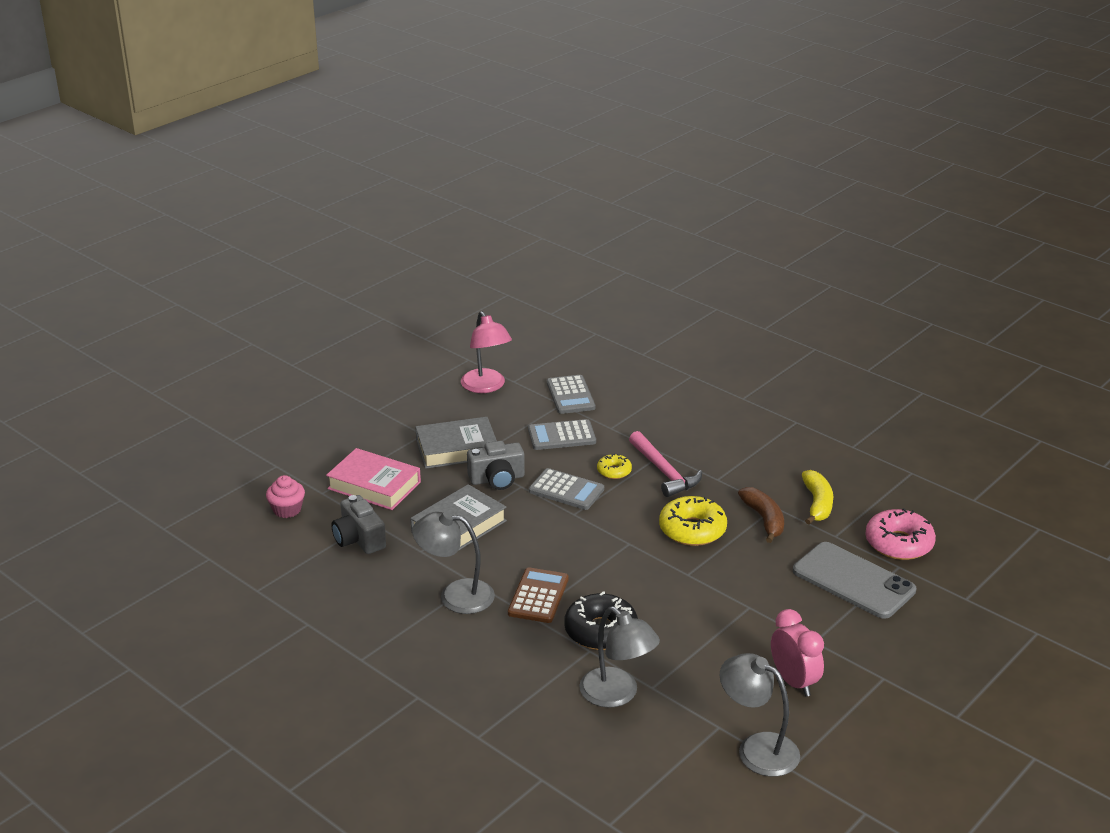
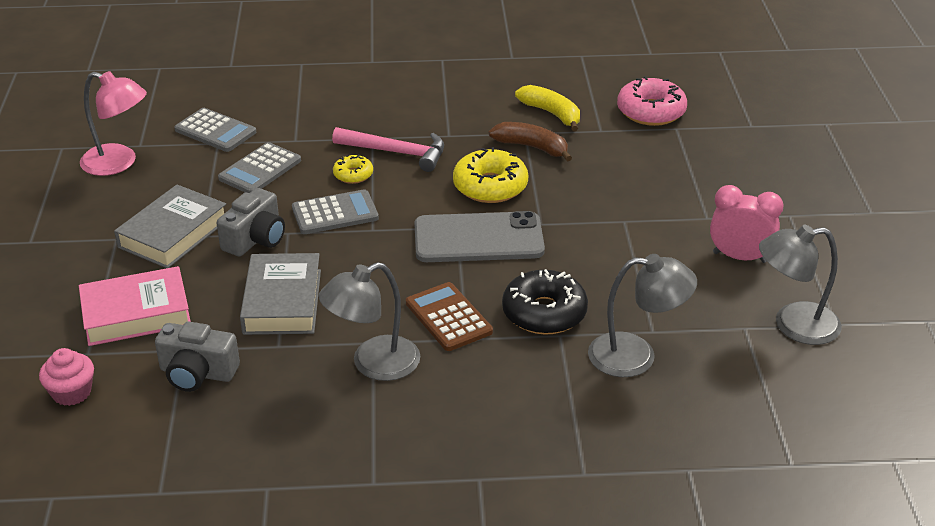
camera: 45 degrees left, 5 degrees up
(853, 581) = (663, 156): grey phone -> grey phone (478, 238)

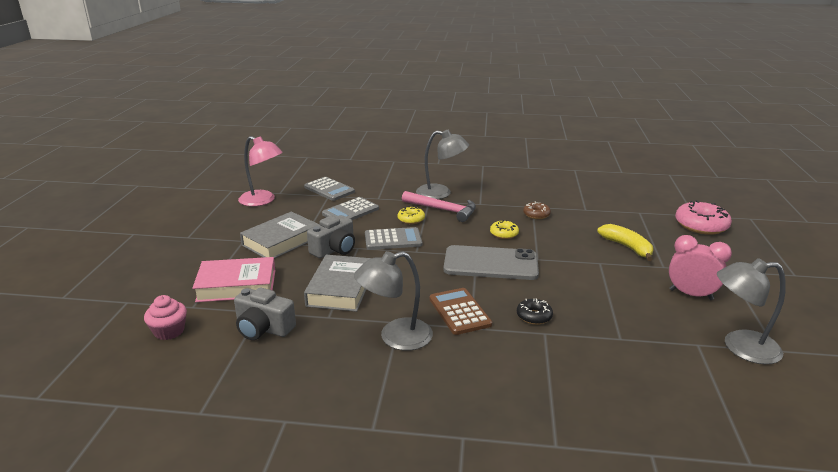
camera: 10 degrees right, 10 degrees down
(490, 186) = (504, 234): yellow donut -> yellow donut, size x0.54
(532, 147) = (536, 214): brown banana -> brown donut
(544, 313) = (534, 316): black donut -> black donut, size x0.54
(552, 114) = (552, 198): yellow banana -> yellow banana (627, 247)
(636, 356) = (606, 355): grey lamp -> grey lamp (441, 193)
(651, 111) = (621, 202): pink donut -> pink donut (701, 225)

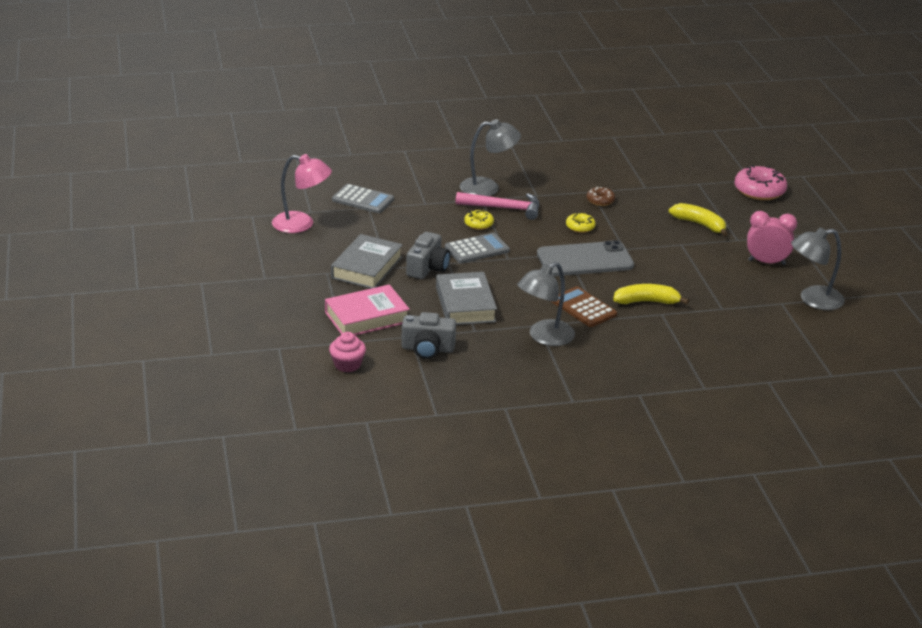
camera: 20 degrees left, 5 degrees up
(350, 211) = (409, 224): grey calculator -> none
(534, 316) = (647, 302): black donut -> yellow banana

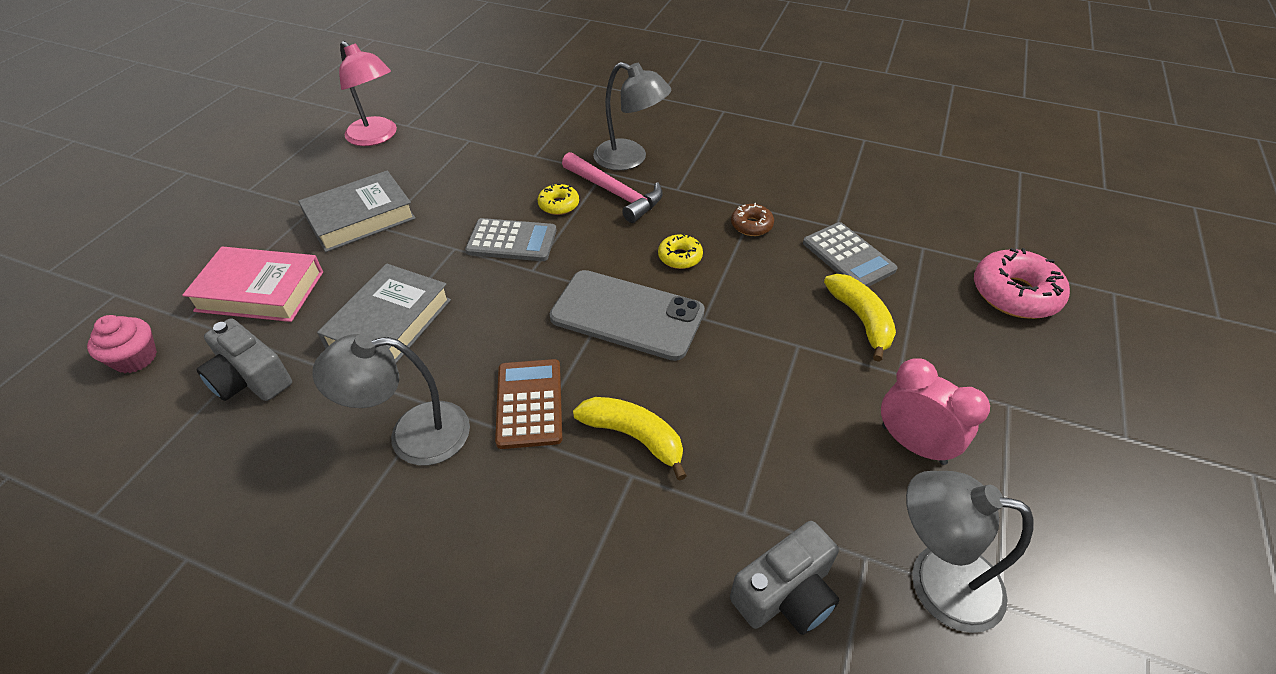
camera: 35 degrees right, 15 degrees up
(363, 200) = (476, 128): grey calculator -> grey calculator (848, 256)
(427, 268) = (422, 246): grey camera -> grey camera (785, 593)

